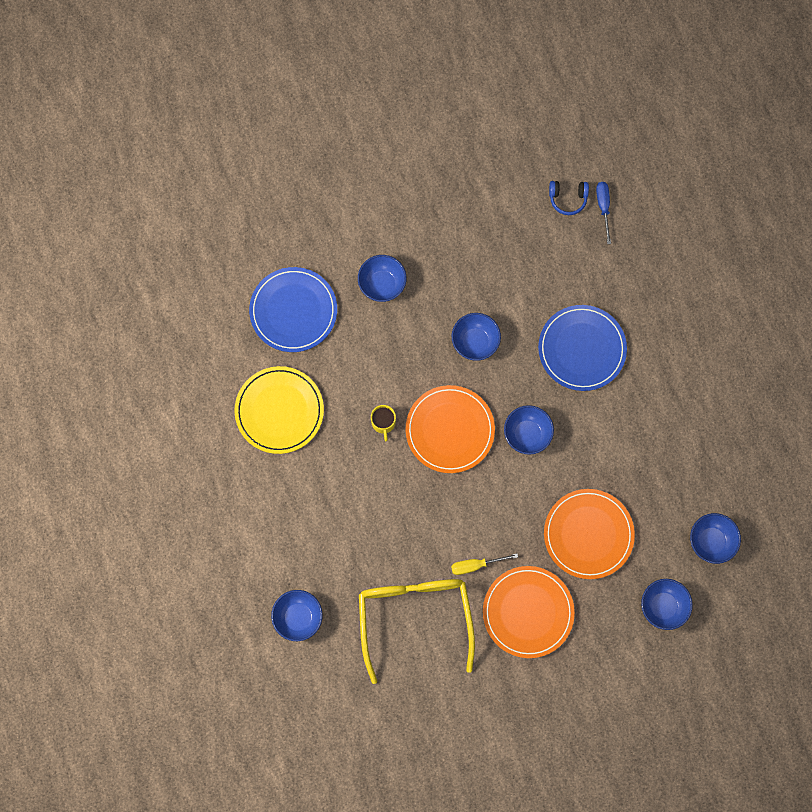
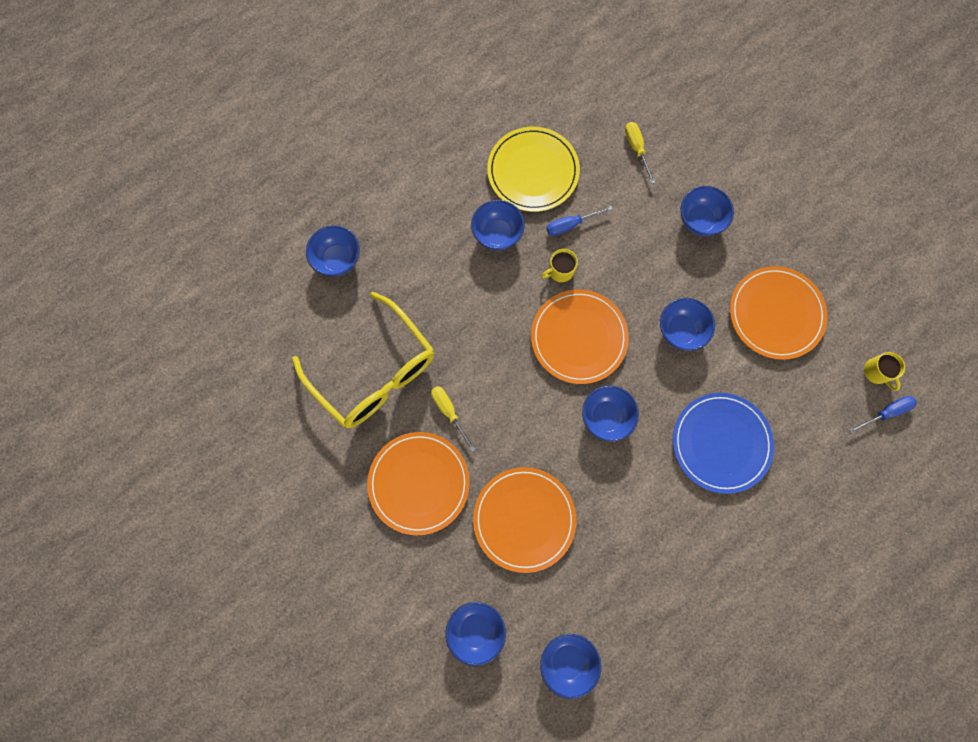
camera: 70 degrees right, 0 degrees up
(293, 311) = (636, 149): blue plate -> yellow screwdriver
(328, 465) = (497, 234): none -> blue bowl
(344, 397) = (570, 225): none -> blue screwdriver
(415, 619) = (373, 370): yellow glasses -> yellow glasses turned 75 degrees clockwise
(489, 257) = (775, 314): none -> orange plate
(568, 198) = (876, 372): blue headphones -> yellow mug

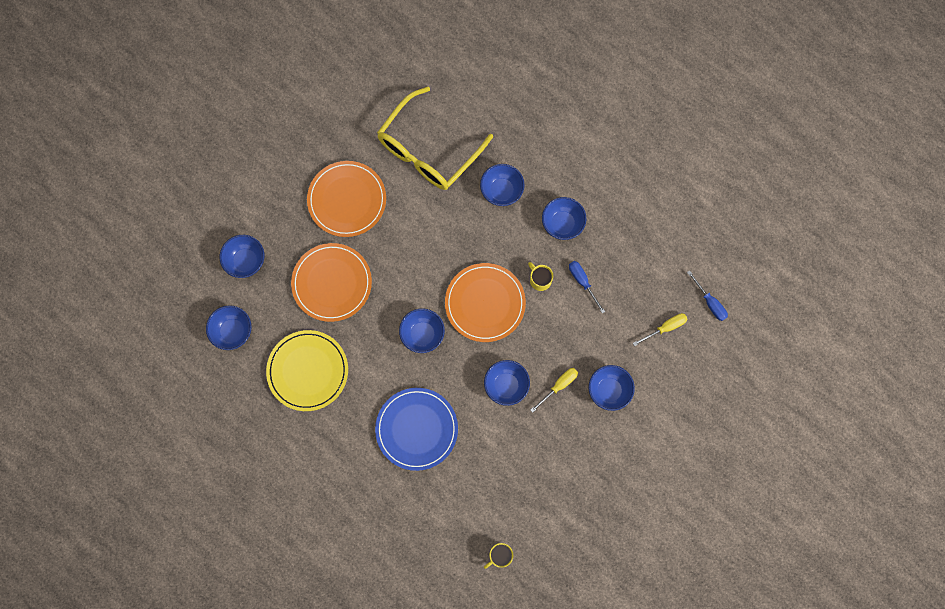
camera: 80 degrees right, 0 degrees up
(338, 259) = (515, 103): blue bowl -> blue bowl (501, 191)
(449, 412) = (406, 212): yellow screwdriver -> yellow screwdriver (559, 386)
(533, 171) = (625, 243): yellow plate -> yellow plate (308, 371)
(775, 314) = (536, 464): orange plate -> none
(885, 413) = (465, 565): blue screwdriver -> blue screwdriver (710, 302)

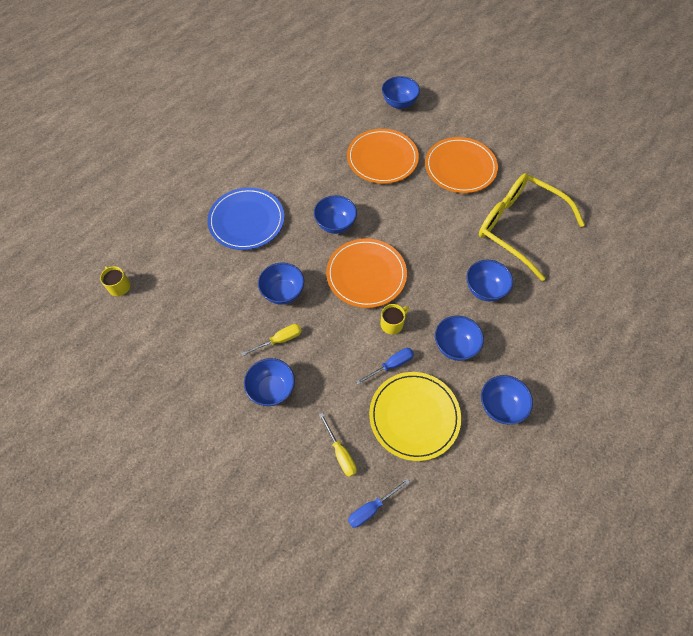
camera: 90 degrees right, 15 degrees down
(233, 331) = (339, 97): blue bowl -> blue bowl (501, 406)
(308, 371) = (304, 144): yellow plate -> yellow plate (414, 416)
(559, 386) = (279, 340): yellow screwdriver -> yellow screwdriver turned 75 degrees counterclockwise

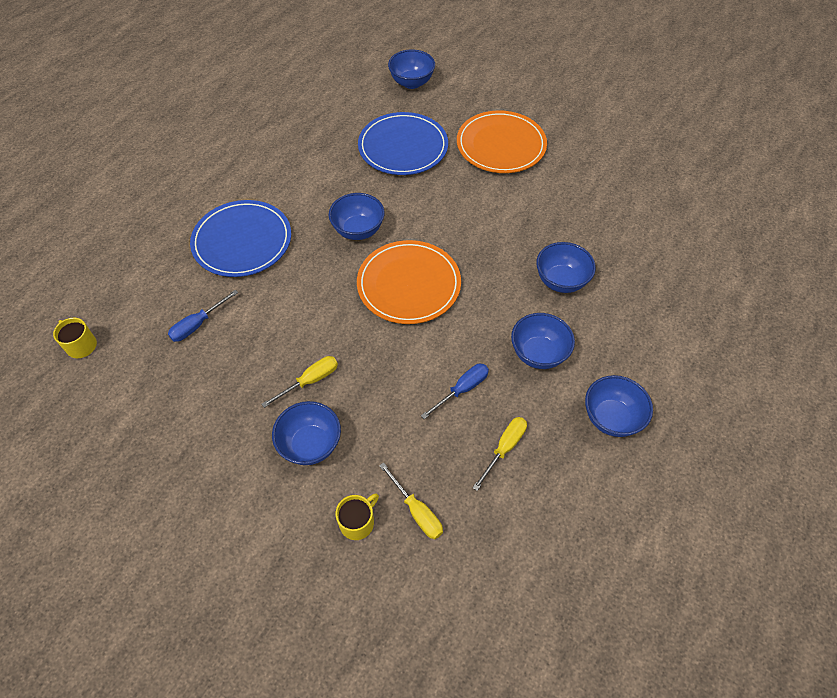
camera: 10 degrees left, 5 degrees down
(283, 292) = (304, 321): blue bowl -> none
(371, 508) = (472, 576): blue screwdriver -> blue screwdriver (198, 324)
(382, 158) = (403, 147): orange plate -> blue plate
(392, 324) = (453, 339): yellow mug -> yellow mug (357, 522)
(414, 416) = (504, 448): yellow plate -> yellow screwdriver
(520, 228) = (587, 204): yellow glasses -> none

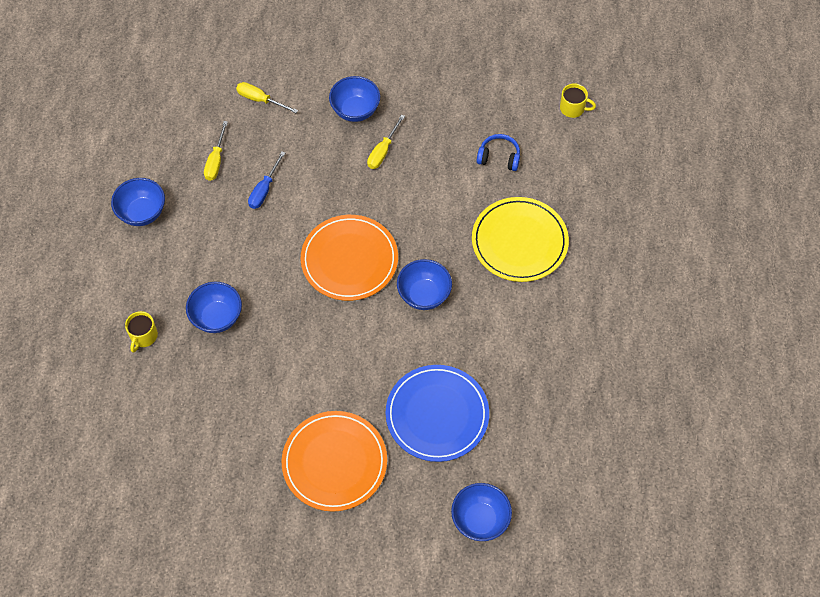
camera: 155 degrees right, 5 degrees up
(198, 324) = (499, 157): blue screwdriver -> blue headphones
(242, 241) = (519, 241): blue plate -> yellow plate
(357, 522) = (296, 79): yellow mug -> yellow mug (143, 336)
(538, 354) = (214, 241): blue bowl -> none

